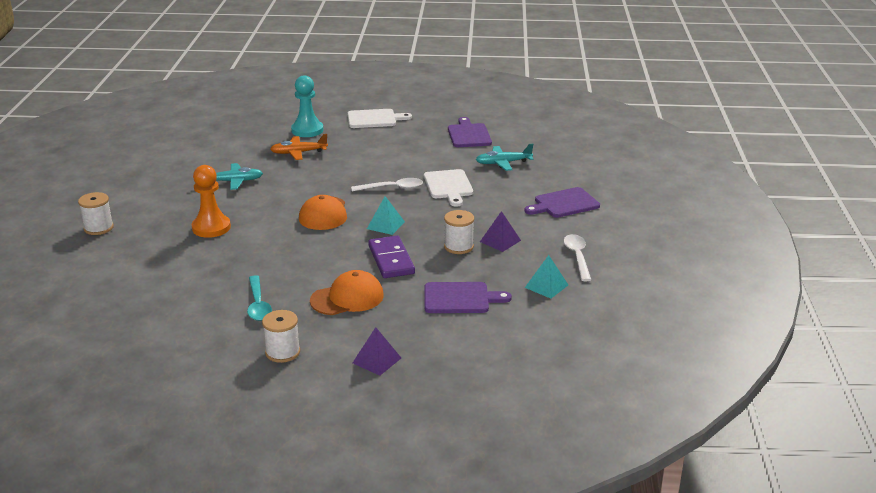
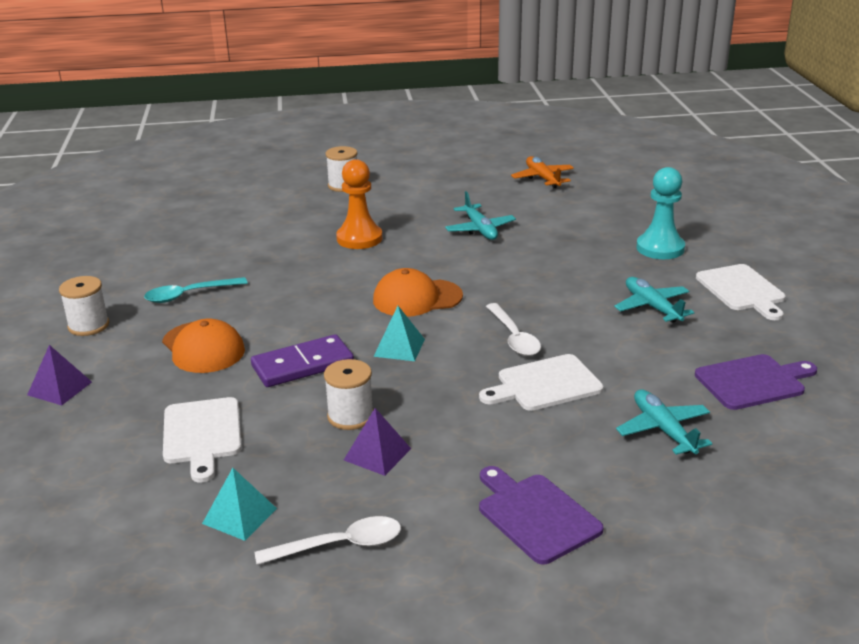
camera: 80 degrees right, 0 degrees up
(298, 153) = (585, 254): orange plane -> orange plane (542, 178)
(379, 145) = (652, 307): none -> turquoise plane
(460, 298) = (202, 434): purple cutting board -> white cutting board

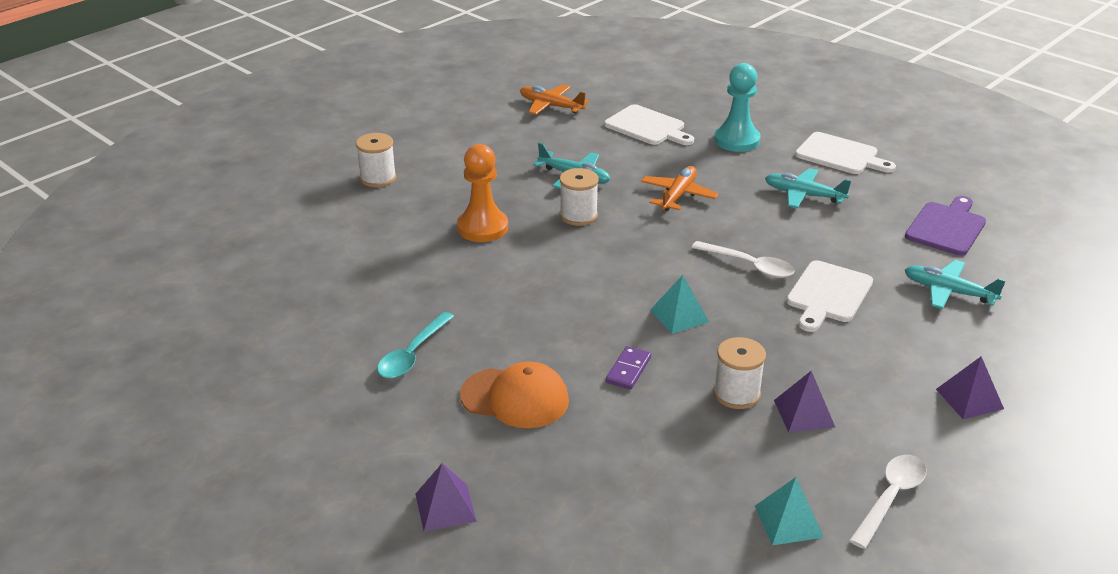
camera: 40 degrees left, 5 degrees up
(88, 326) = (363, 433): white spool -> white spool (578, 215)
(202, 434) = (648, 475): white cutting board -> white cutting board (647, 127)
(303, 365) = (628, 370): purple domino -> purple domino, size x0.56
(417, 298) = (623, 264): orange cap -> none
(535, 515) = (969, 399): purple cutting board -> purple pyramid
(540, 269) = (678, 195): none -> orange plane

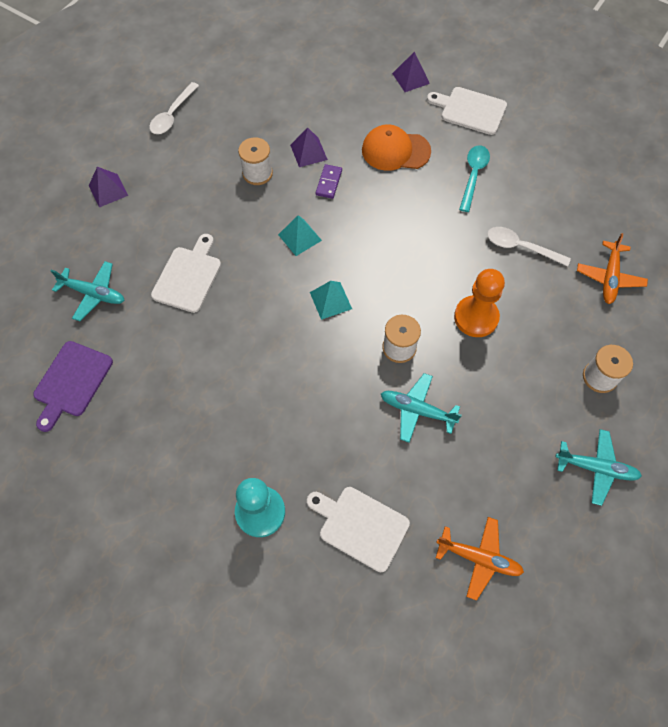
camera: 170 degrees right, 30 degrees up
(678, 195) = (314, 394): orange plane -> orange plane (609, 277)
(749, 265) = (248, 302): white spoon -> white spoon (521, 247)
(788, 521) = (229, 94): turquoise pyramid -> turquoise pyramid (330, 300)
(803, 195) = (195, 414): turquoise plane -> turquoise plane (596, 468)
(804, 413) = (215, 164): purple pyramid -> purple pyramid (308, 152)
(840, 155) = (150, 498): white cutting board -> white cutting board (470, 110)

